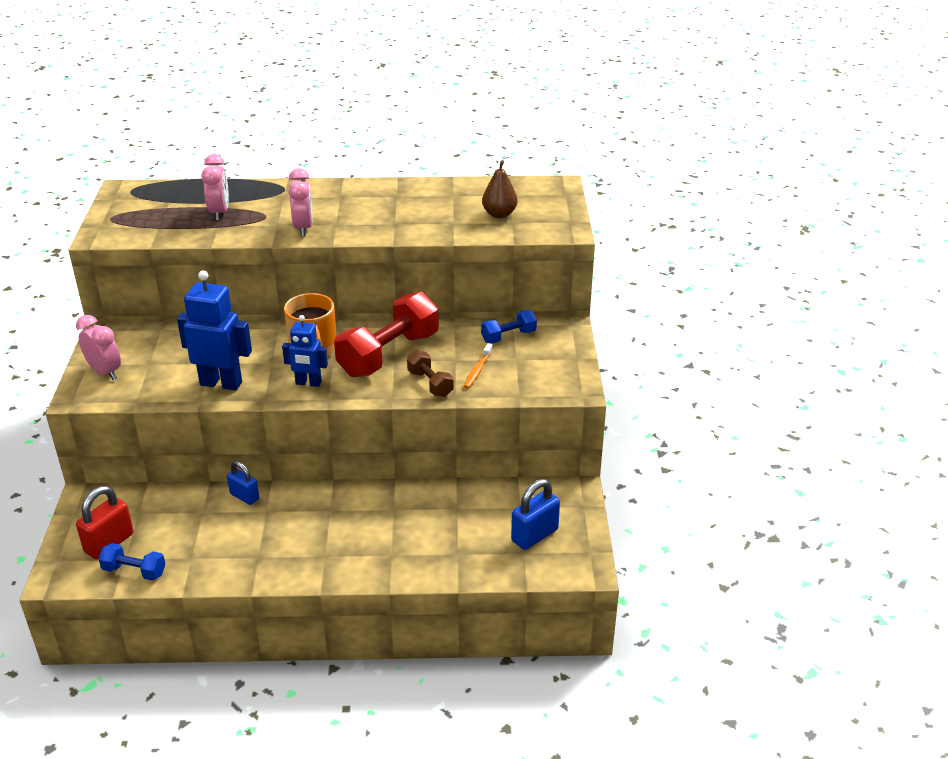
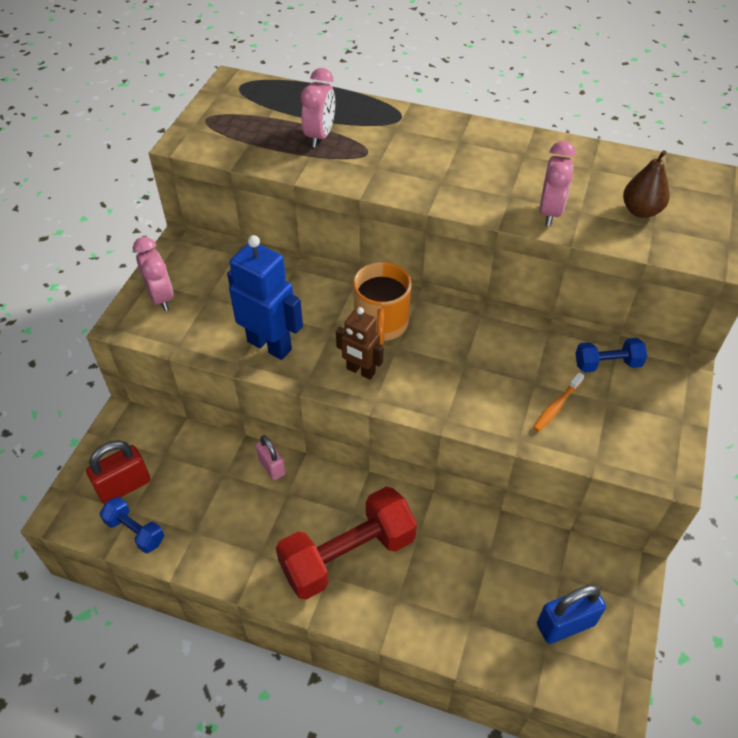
camera: 20 degrees right, 15 degrees up
(244, 496) = (271, 466): blue padlock -> pink padlock
(303, 228) = (403, 179): pink clock -> pink clock (550, 212)
(308, 383) = (360, 371): blue robot -> brown robot
(388, 354) = (461, 353): red dumbbell -> red dumbbell (348, 555)
(430, 384) = (495, 411): brown dumbbell -> none

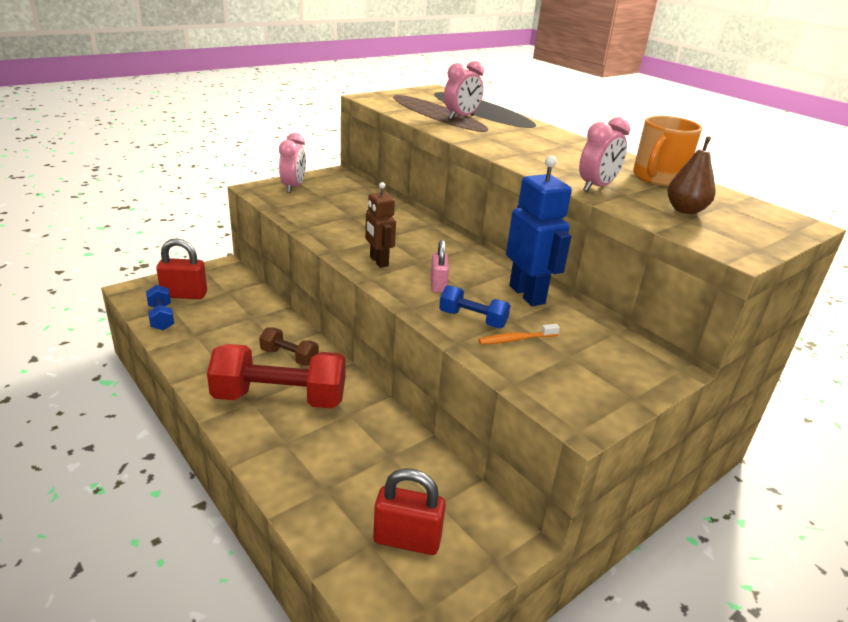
camera: 30 degrees right, 20 degrees down
(270, 345) = (332, 228): blue robot -> blue robot (527, 294)
(271, 466) = (287, 328): pink padlock -> pink padlock (438, 285)
(308, 501) = (289, 357): none -> brown dumbbell
(381, 323) = (425, 247): orange mug -> orange mug (658, 178)
(565, 624) = (407, 539): blue padlock -> red padlock
(607, 364) = (595, 337): blue dumbbell -> blue dumbbell (472, 319)

